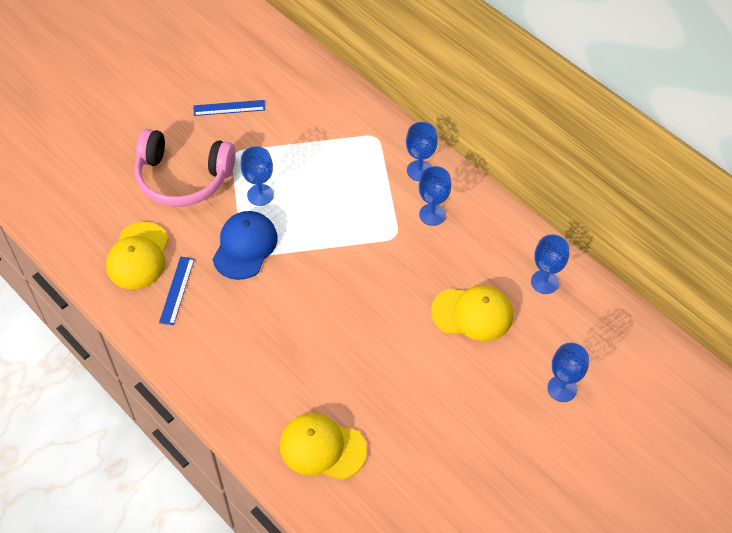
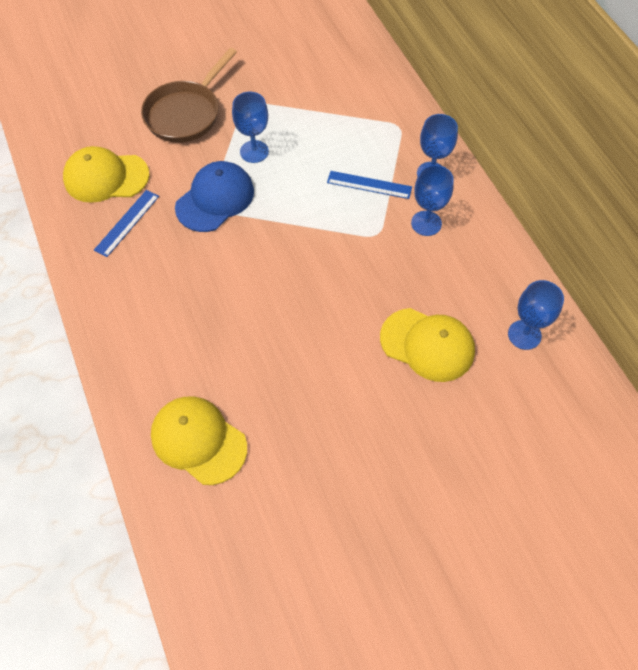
camera: 20 degrees right, 5 degrees up
(138, 256) = (106, 177): yellow cap -> yellow cap turned 60 degrees clockwise
(183, 177) = (186, 113): pink headphones -> brown pan
(229, 108) = (262, 59): blue ruler -> blue ruler (369, 185)
(562, 388) = (498, 465): blue goblet -> none

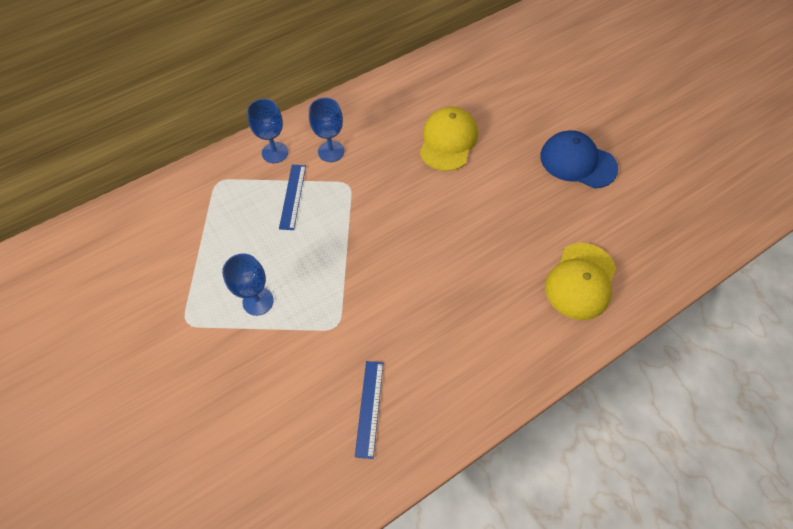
camera: 100 degrees left, 0 degrees up
(106, 177) = (308, 453): yellow cap -> none
(127, 223) = (369, 408): blue ruler -> blue ruler turned 75 degrees clockwise
(186, 113) = (202, 386): brown pan -> none
(215, 199) = (325, 325): blue cap -> blue cap (577, 162)
(524, 335) = (424, 87): blue goblet -> none

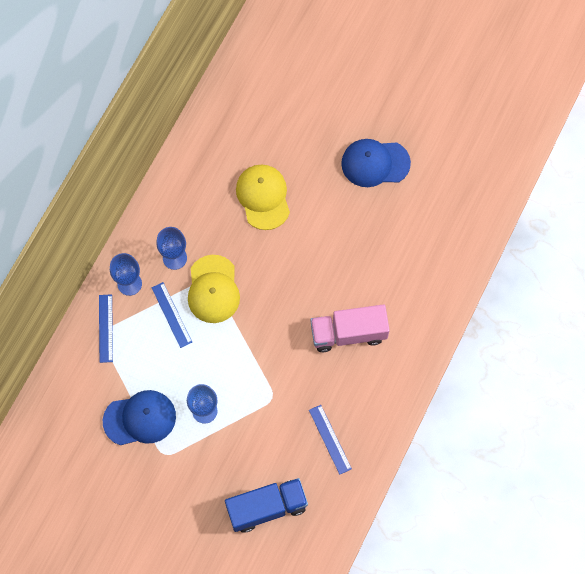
camera: 30 degrees left, 10 degrees up
(191, 274) = (140, 418): none -> blue cap
(225, 178) = (105, 328): none -> blue ruler
(247, 446) = (266, 507): none -> blue truck
(459, 304) = (348, 333): none -> pink truck
(580, 281) = (424, 268): yellow cap -> yellow cap (213, 289)

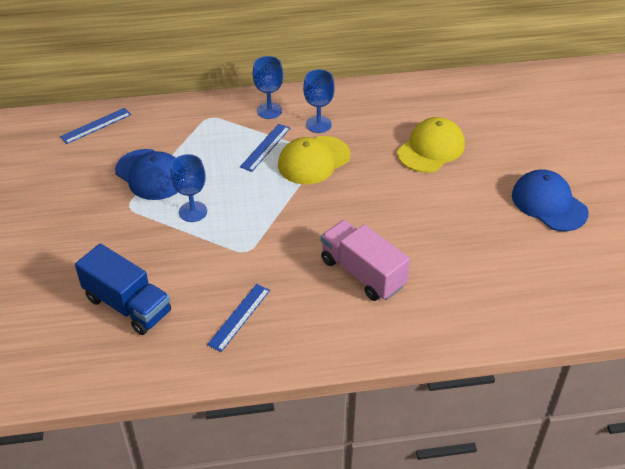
camera: 55 degrees right, 25 degrees down
(105, 328) = (217, 116): blue ruler -> blue ruler (96, 125)

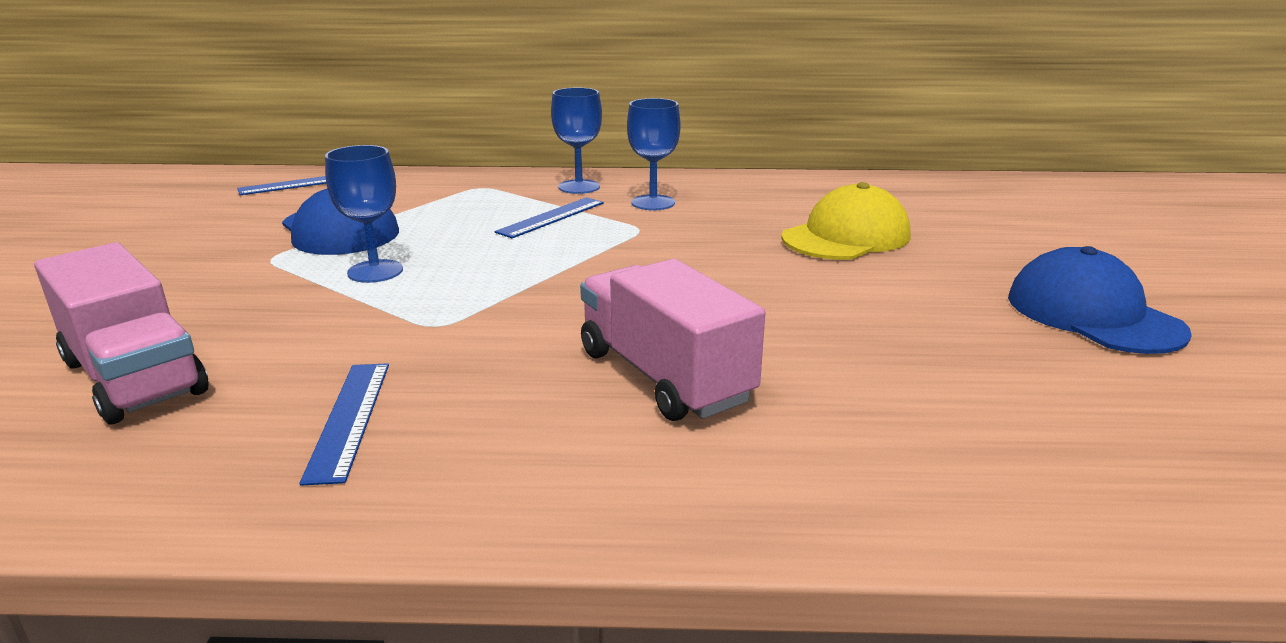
camera: 10 degrees right, 20 degrees down
(128, 305) = (134, 377): blue truck -> pink truck
(239, 317) = (349, 419): blue ruler -> blue ruler turned 45 degrees counterclockwise
(314, 160) = (627, 235): yellow cap -> none

